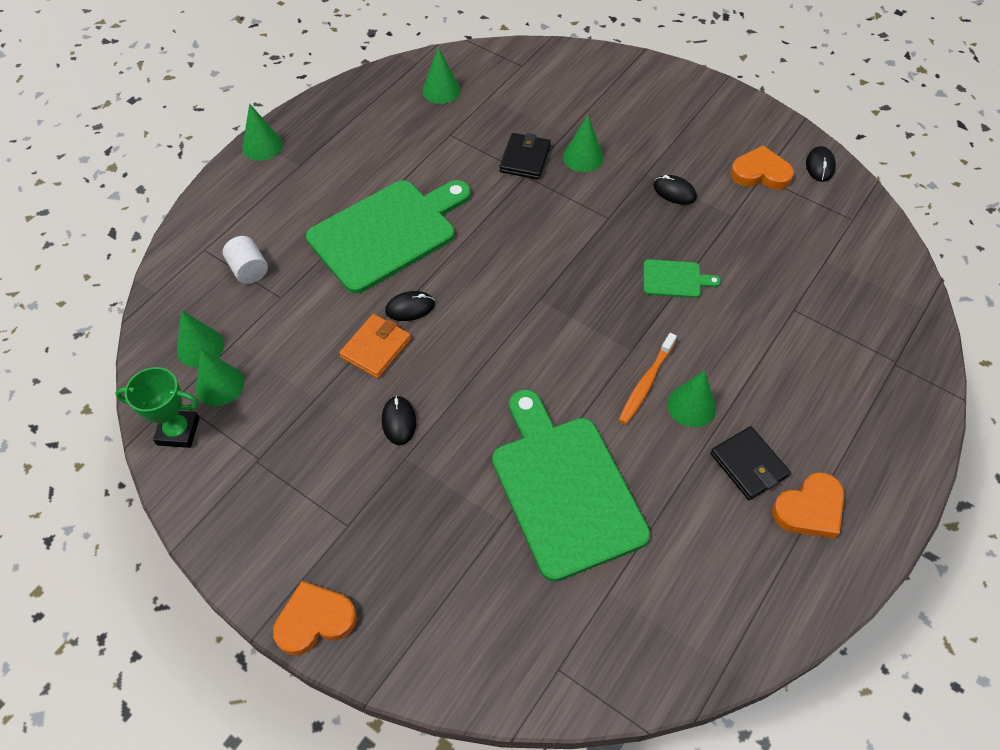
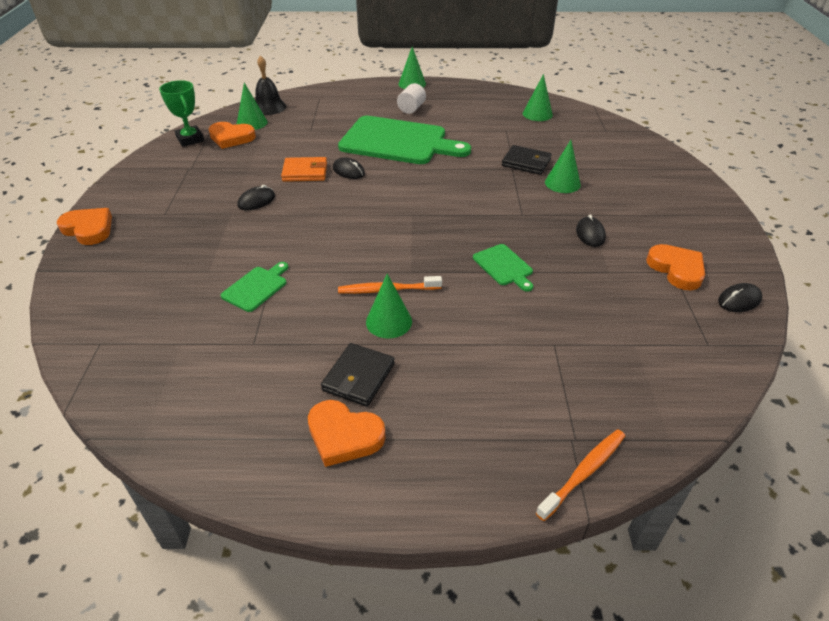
camera: 55 degrees right, 15 degrees down
(174, 311) = (269, 107): none -> black bell
(219, 385) = (231, 138): green cone -> orange heart
(249, 270) = (319, 114): white cylinder -> white cylinder (411, 109)
(525, 159) = (526, 162): black wallet -> black wallet turned 45 degrees clockwise
(564, 489) = (256, 287): green cutting board -> green cutting board, size x0.43
(927, 377) = (583, 473): none -> orange toothbrush

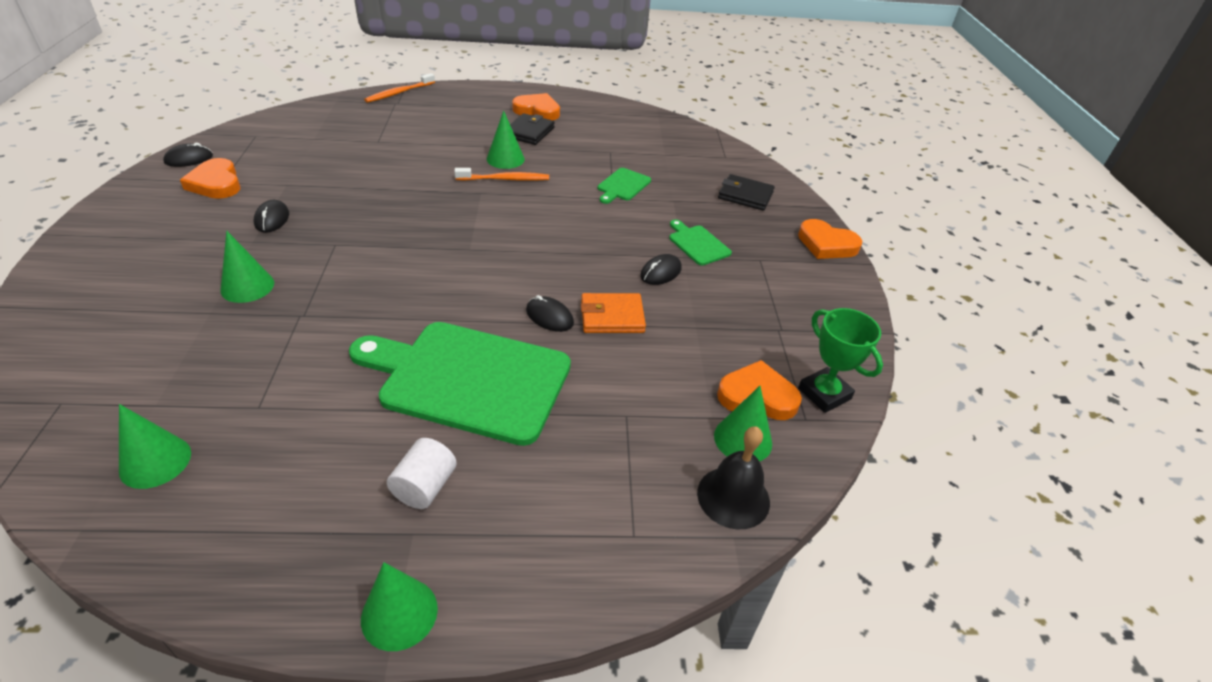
camera: 175 degrees right, 0 degrees up
(504, 266) = (388, 192): green cutting board -> green cutting board (697, 244)
(526, 162) = (274, 326): black wallet -> black wallet (745, 195)

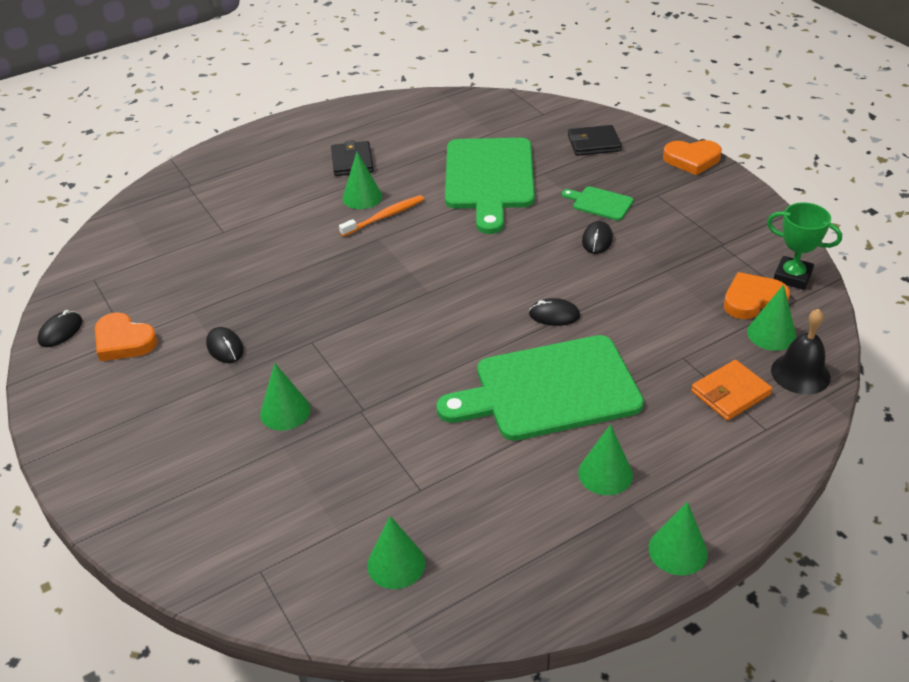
camera: 25 degrees left, 0 degrees up
(399, 93) = (178, 173): orange toothbrush -> none
(425, 487) = (605, 473): white cylinder -> green cone
(537, 111) = (334, 136): orange heart -> none
(612, 316) = (599, 292): orange wallet -> orange wallet (730, 393)
(623, 186) = (489, 178): green cutting board -> green cutting board, size x2.30

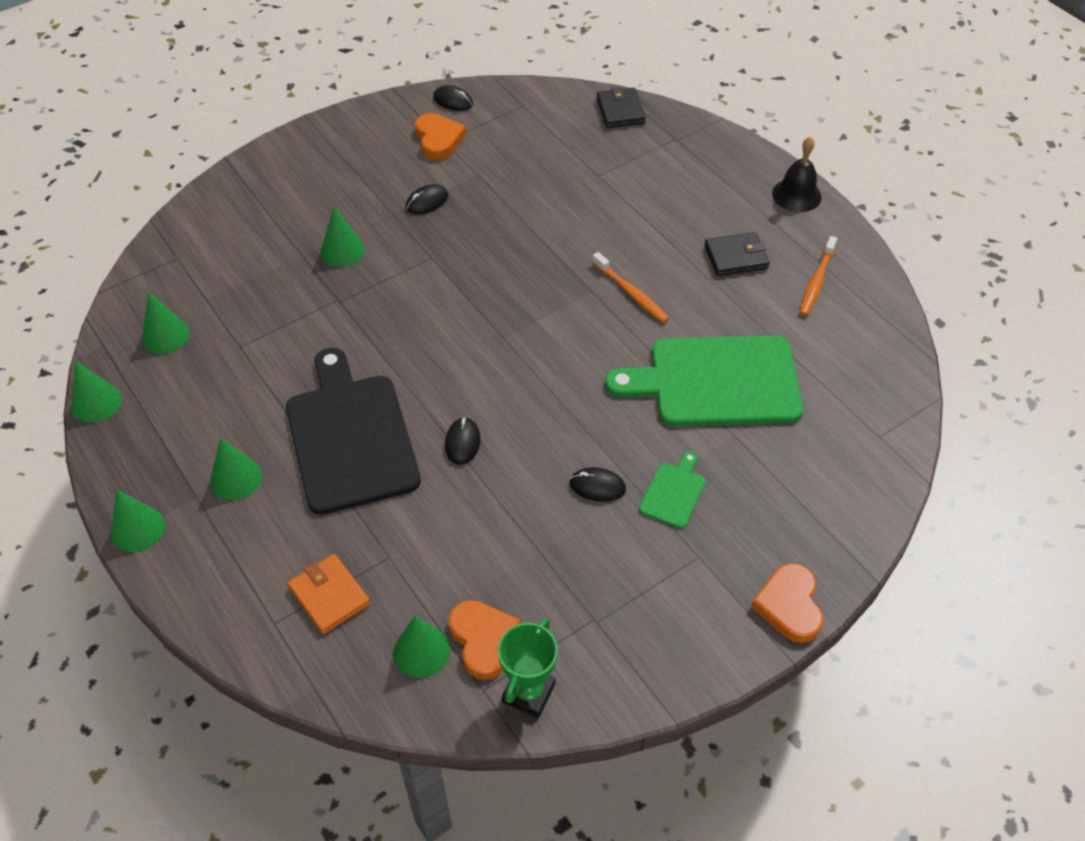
camera: 85 degrees right, 10 degrees up
(124, 341) = (438, 139): orange heart -> orange heart turned 135 degrees clockwise
(362, 197) = (666, 272): green cone -> green cone (96, 403)
(387, 126) = (816, 281): none -> orange toothbrush
(549, 389) = (350, 437): green cutting board -> black cutting board
(593, 143) = (812, 491): black wallet -> black wallet (620, 111)
(800, 373) = (353, 671): black bell -> black bell (796, 195)

